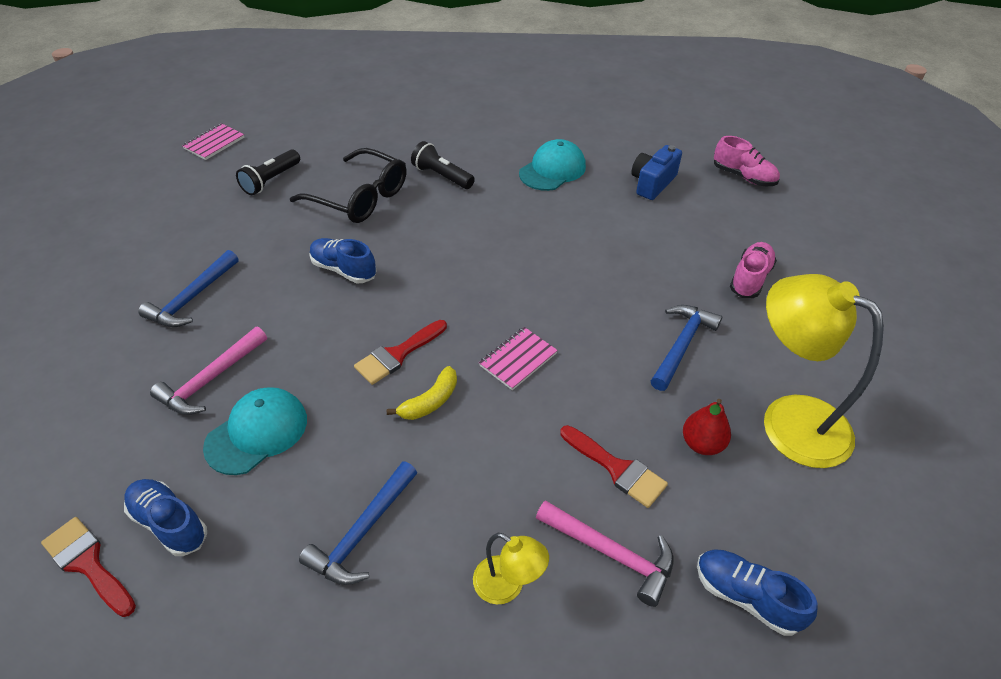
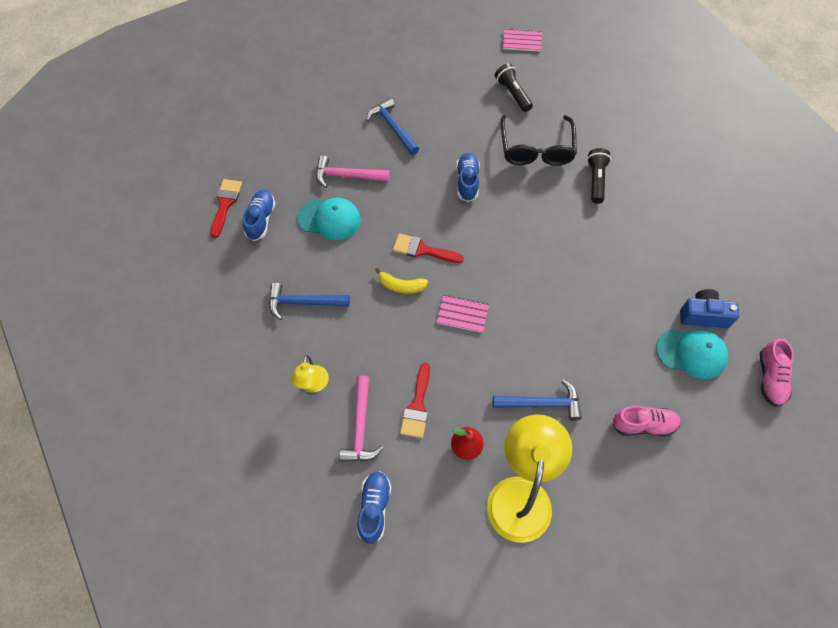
camera: 60 degrees right, 15 degrees up
(192, 298) = (392, 127): blue hammer -> blue hammer turned 60 degrees clockwise
(271, 180) = (512, 93): black flashlight -> black flashlight turned 60 degrees clockwise
(552, 170) = (661, 242): turquoise cap -> turquoise cap (691, 353)

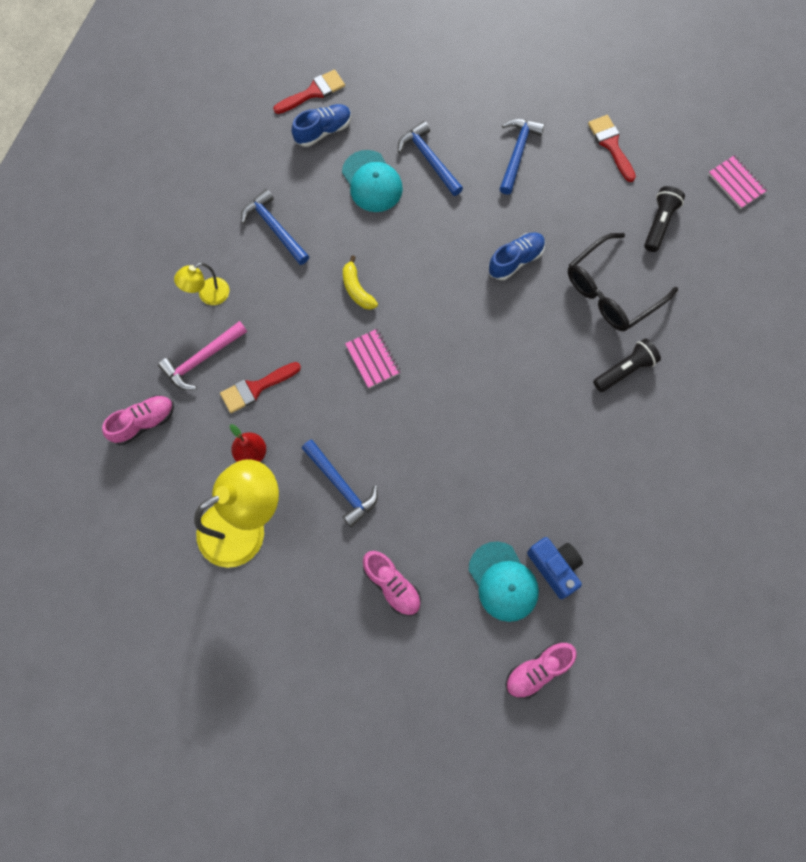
camera: 50 degrees right, 10 degrees up
(347, 176) = (429, 159): pink hammer -> blue hammer
(374, 508) = (143, 422): blue shoe -> pink shoe
(423, 250) = (408, 279): red brush -> red brush (611, 145)

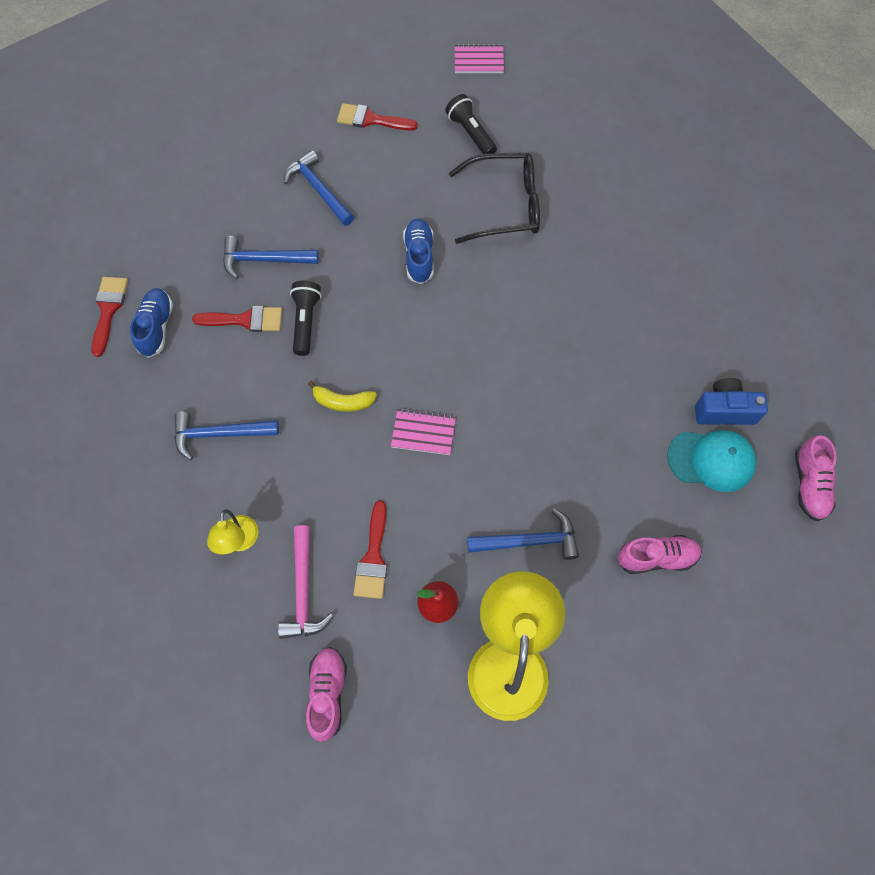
camera: 55 degrees left, 5 degrees down
(372, 181) = (245, 320): turquoise cap -> red brush
(611, 291) = (504, 206): black glasses -> black glasses turned 90 degrees counterclockwise
(625, 370) = (582, 242): black flashlight -> black flashlight (306, 322)

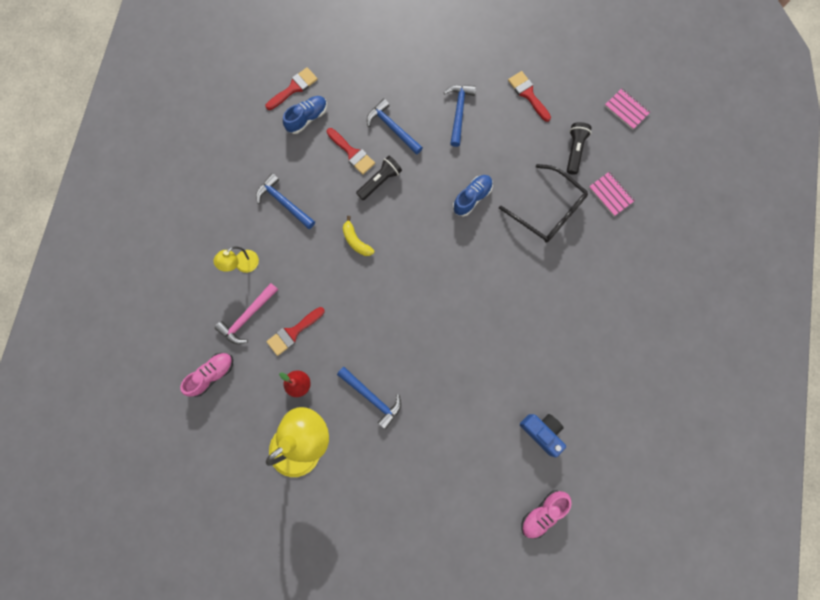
camera: 45 degrees right, 10 degrees up
(423, 433) = (378, 294): pink notebook -> pink notebook (611, 194)
(656, 557) = (424, 467): pink shoe -> none
(711, 460) = (505, 450): turquoise cap -> none

